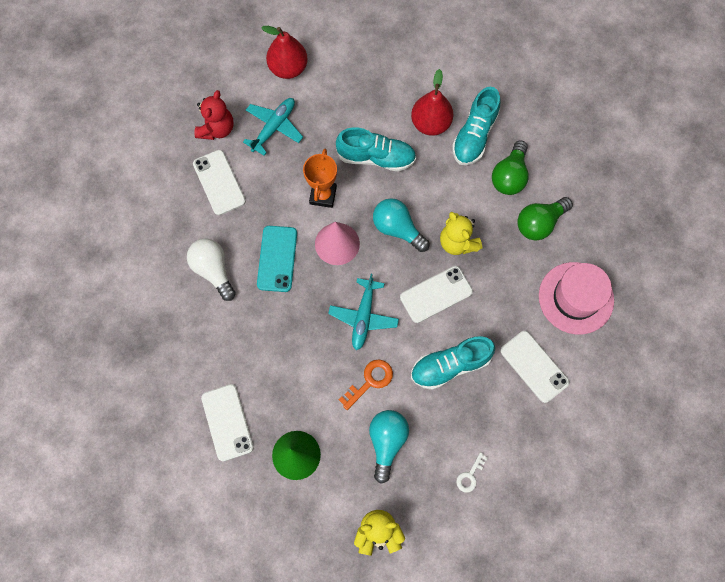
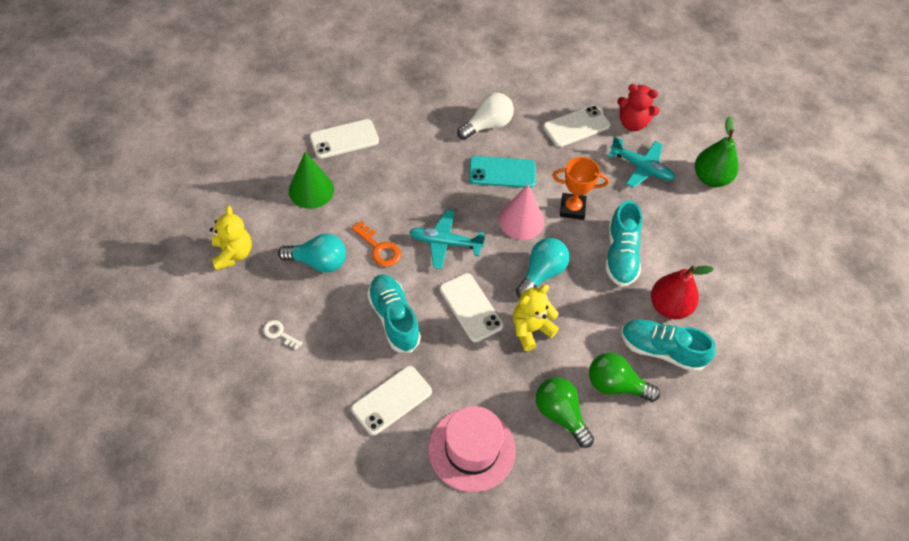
camera: 85 degrees right, 15 degrees down
(288, 68) = (711, 178): red pear -> green pear

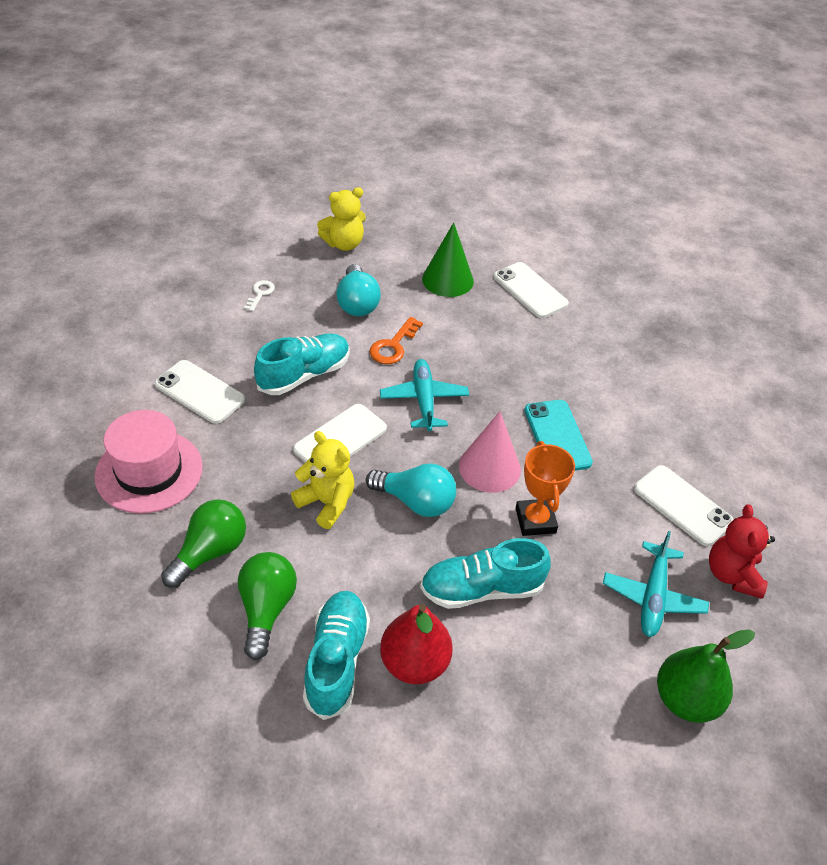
camera: 75 degrees right, 10 degrees down
(487, 125) = (626, 410): white light bulb -> none

